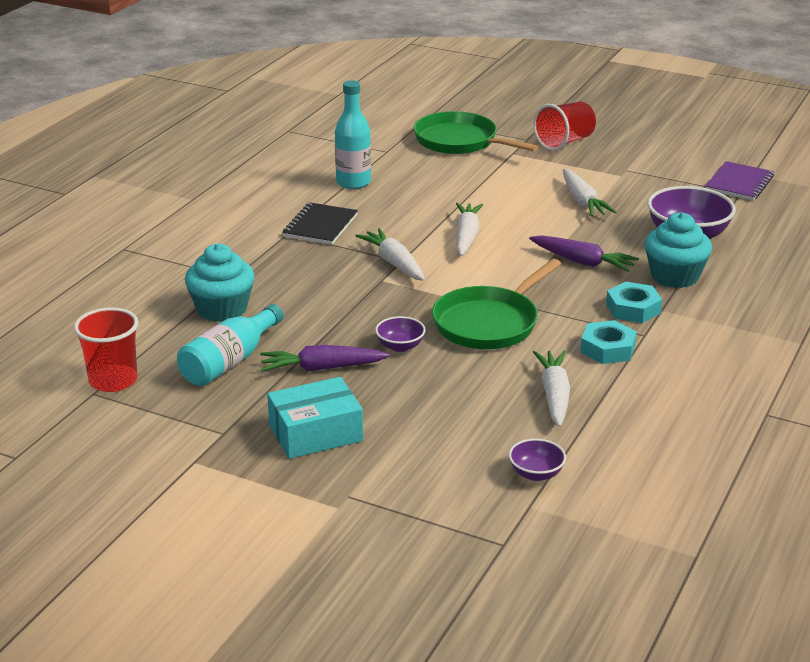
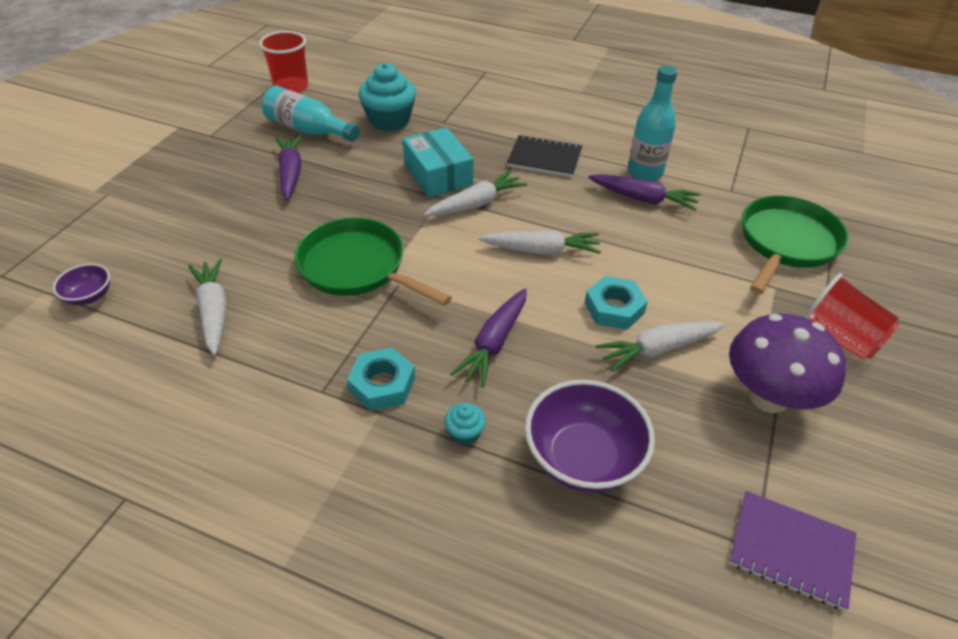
camera: 85 degrees right, 15 degrees up
(315, 433) = (196, 175): turquoise box -> turquoise box (438, 174)
(395, 187) = (643, 199): none -> purple carrot
(400, 346) = (320, 212): purple bowl -> none
(554, 395) = (213, 311): white carrot -> white carrot turned 105 degrees counterclockwise
(607, 349) = (295, 357): turquoise nut -> turquoise nut (614, 308)
(623, 172) = (768, 397): none -> purple mushroom
(674, 276) = (465, 433): turquoise cupcake -> turquoise cupcake, size x0.47

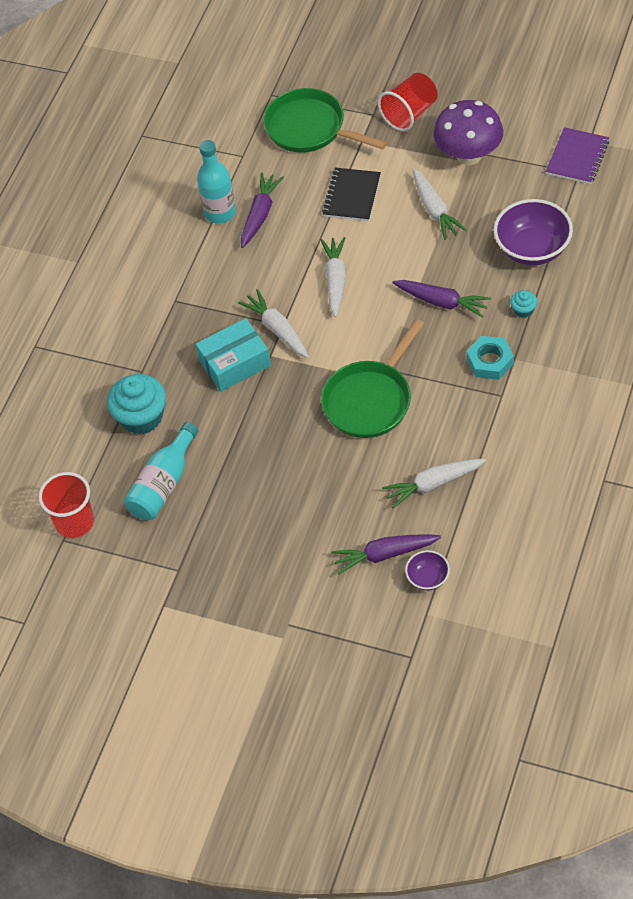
camera: 85 degrees left, 10 degrees up
(290, 173) = (241, 480): purple carrot -> purple carrot (384, 555)
(544, 158) = (202, 285): black notebook -> black notebook (352, 196)
(614, 308) = (397, 234): turquoise nut -> none

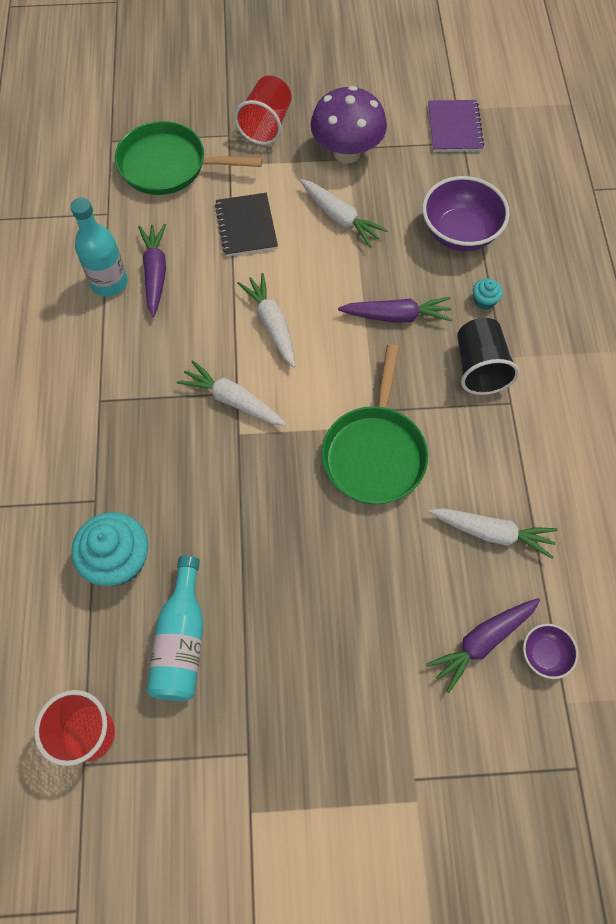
camera: 30 degrees left, 10 degrees up
(235, 363) = (202, 456): turquoise box -> none
(433, 484) = (492, 533): white carrot -> white carrot turned 120 degrees counterclockwise
(490, 361) = (479, 368): turquoise nut -> black cup

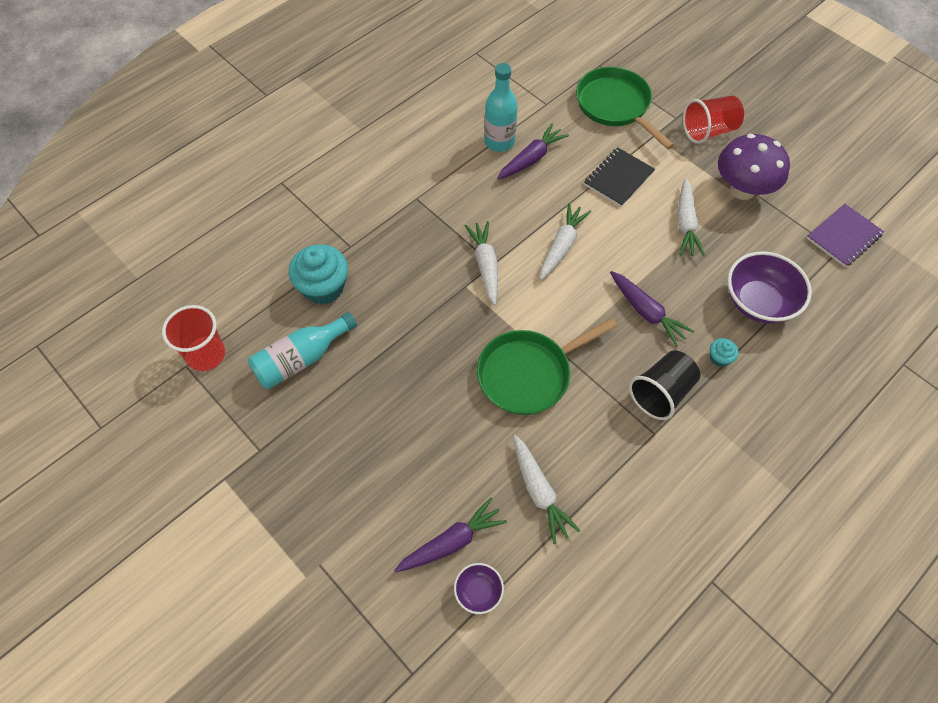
camera: 50 degrees right, 5 degrees down
(482, 642) = (451, 542): purple carrot -> purple carrot turned 135 degrees clockwise

